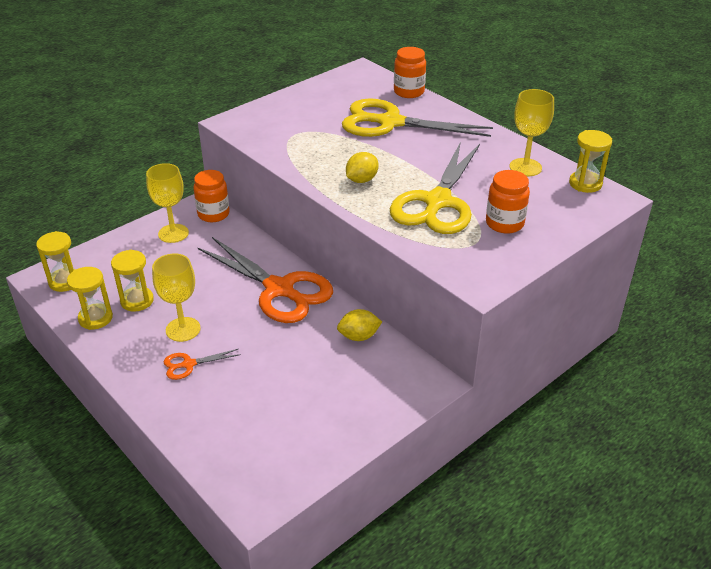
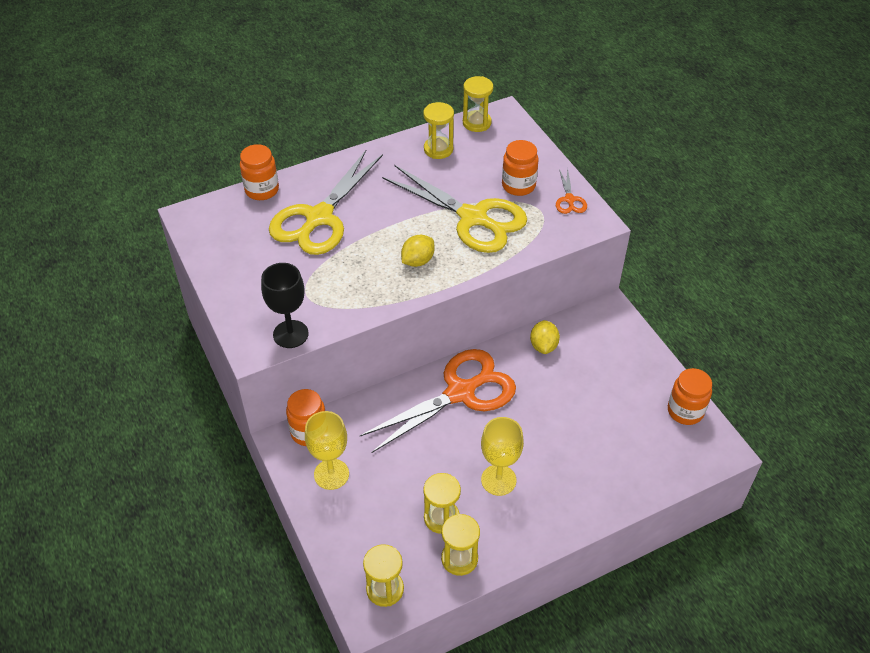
camera: 75 degrees left, 10 degrees up
(188, 364) = (550, 480): orange scissors -> orange scissors (569, 200)
(249, 134) = (290, 334): none -> black goblet
(304, 465) = (685, 411): none -> orange jar
(361, 180) = (417, 261): yellow lemon -> yellow lemon turned 75 degrees clockwise
(525, 167) = (438, 149): yellow goblet -> yellow hourglass

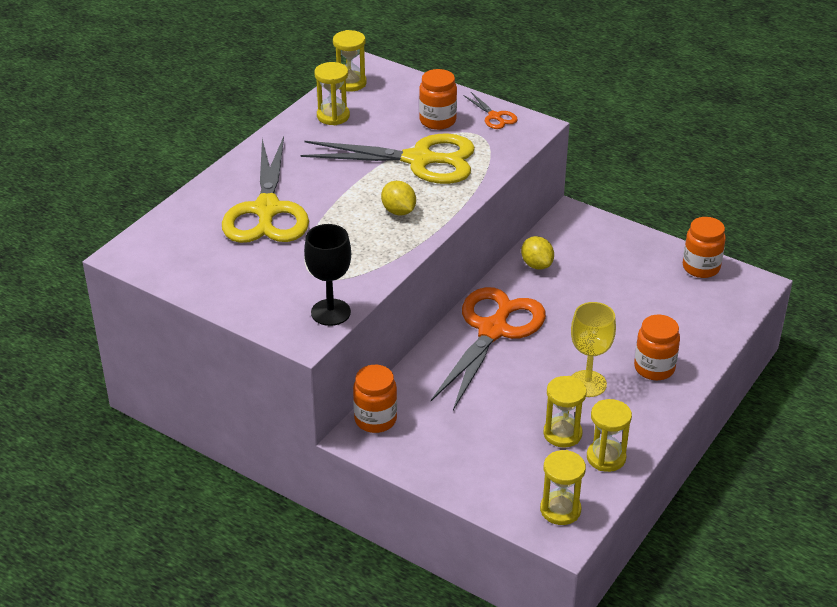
camera: 30 degrees left, 10 degrees down
(262, 190) = (183, 207): orange jar -> orange jar (654, 368)
(331, 474) = (429, 444): yellow goblet -> none
(417, 261) = (398, 211): yellow lemon -> yellow lemon turned 45 degrees counterclockwise

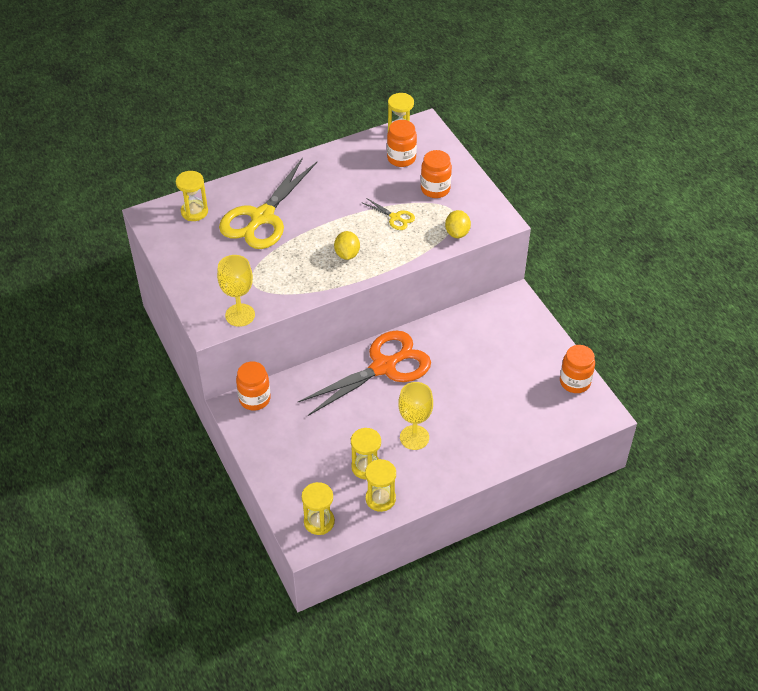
camera: 30 degrees right, 10 degrees up
(330, 312) = (240, 315): black goblet -> yellow goblet
(333, 116) = (366, 157): yellow hourglass -> yellow hourglass (194, 212)
(419, 160) = (395, 217): yellow scissors -> yellow scissors, size x0.43
(494, 116) = (479, 201): orange scissors -> none
(536, 265) = (456, 328): yellow lemon -> yellow lemon (457, 233)
(654, 368) = (471, 447): orange jar -> orange jar (401, 158)

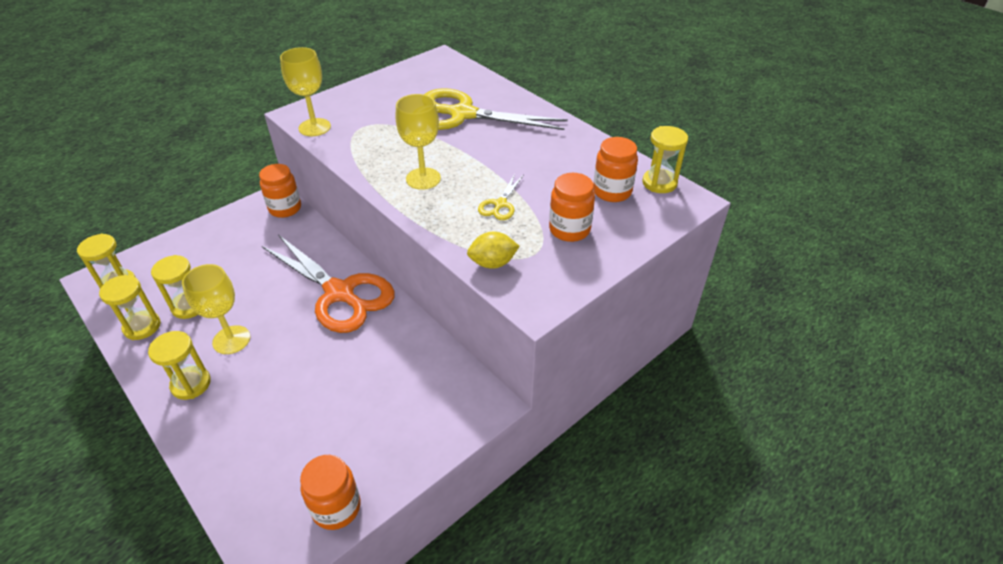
camera: 75 degrees right, 5 degrees down
(194, 212) = (455, 77): yellow hourglass -> yellow hourglass (191, 384)
(347, 254) = (423, 179): yellow lemon -> yellow goblet

